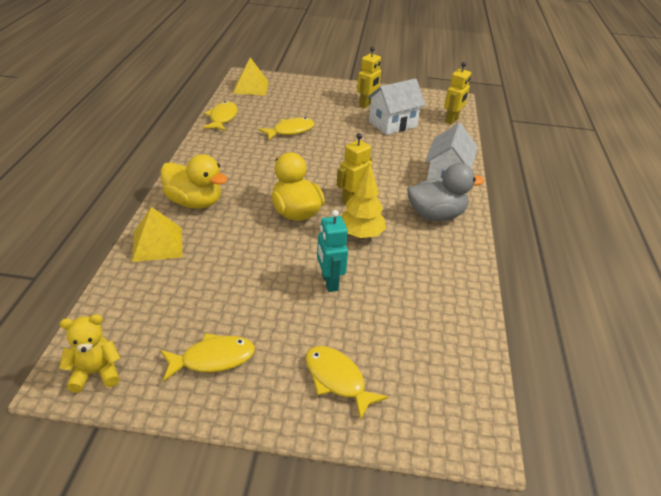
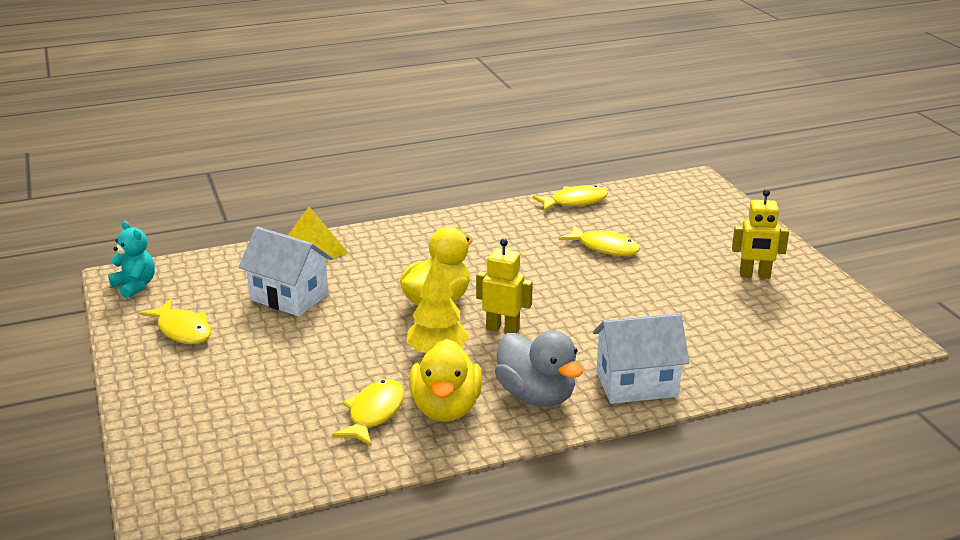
camera: 65 degrees right, 10 degrees down
(95, 373) = (135, 286): yellow teddy bear -> turquoise teddy bear
(194, 202) = (395, 244): yellow duck -> yellow duck (446, 408)
(251, 87) = (673, 192): yellow pyramid -> none
(329, 282) = (335, 357): turquoise robot -> none
(337, 380) = (197, 402): yellow fish -> yellow fish (374, 413)
(392, 124) = (728, 308): white house -> white house (289, 297)
(452, 120) = (817, 353): yellow robot -> none

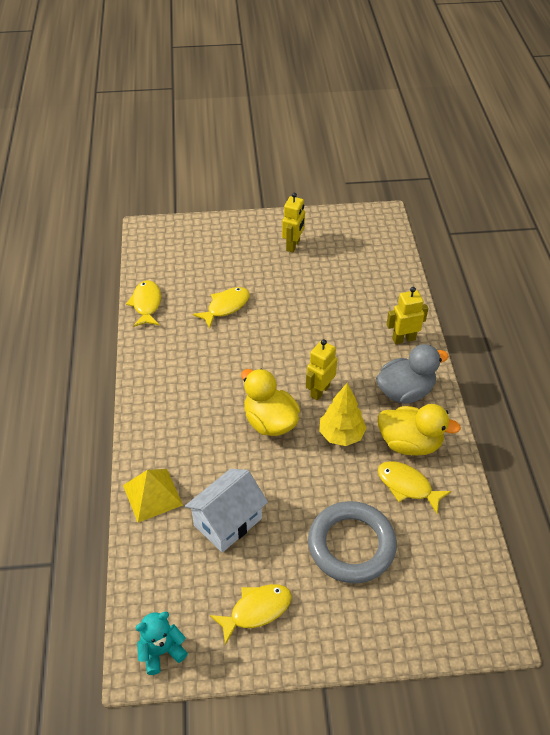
camera: 75 degrees left, 20 degrees up
(275, 380) = (351, 545): none -> grey ring
(636, 384) = (403, 339): white house -> yellow robot

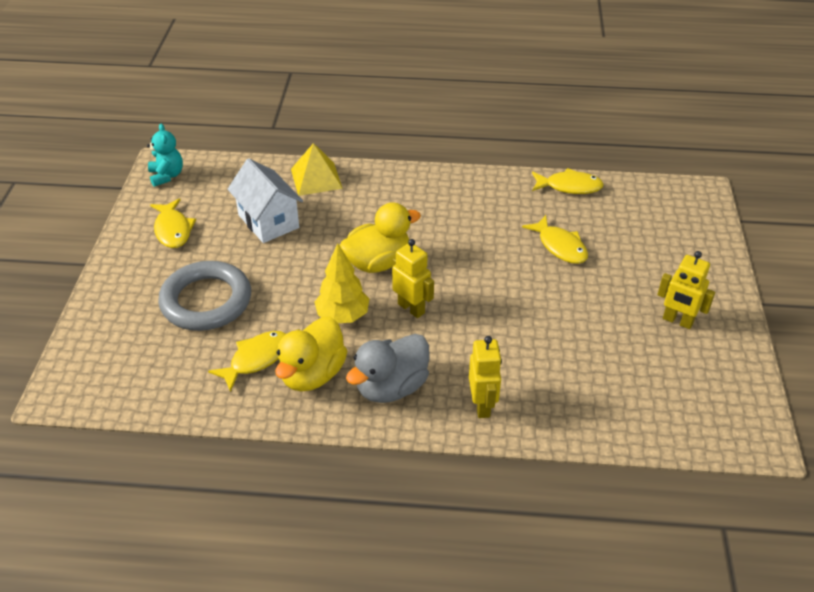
camera: 100 degrees right, 5 degrees down
(405, 391) = (391, 387): grey duck -> grey duck turned 60 degrees clockwise

